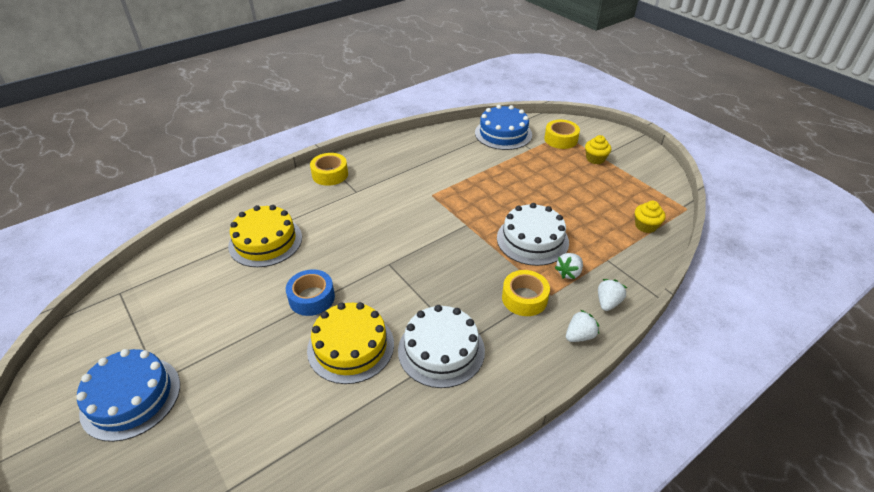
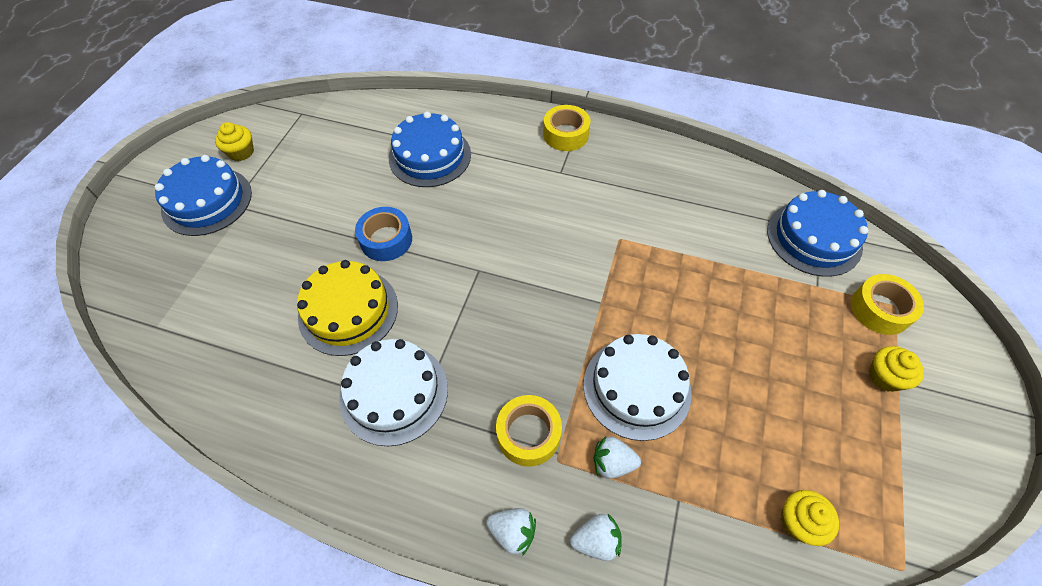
camera: 55 degrees right, 15 degrees up
(106, 350) = (241, 152): none -> yellow cupcake
(265, 241) = (430, 156): yellow cake -> blue cake

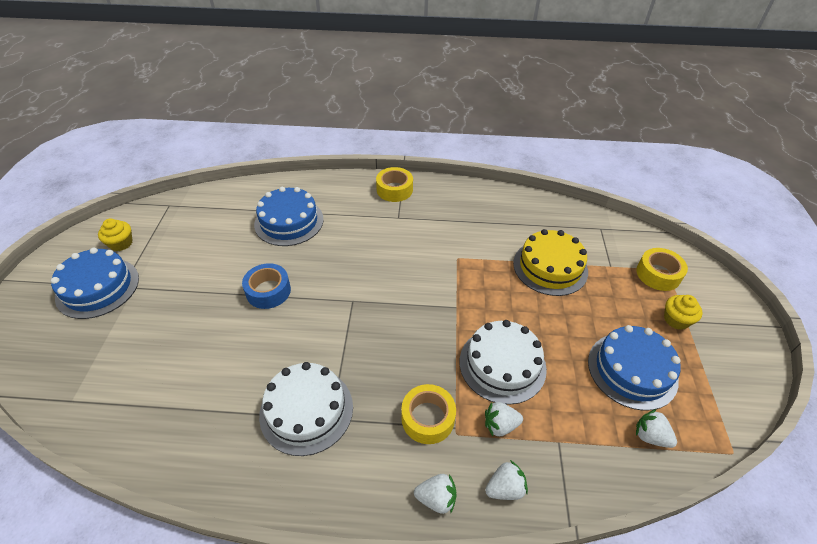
camera: 15 degrees left, 10 degrees down
(348, 311) = (249, 353): yellow cake -> yellow cake (550, 267)
(799, 522) = (650, 436): yellow cupcake -> white strawberry
(814, 238) = (598, 234): blue cake -> blue cake (632, 370)

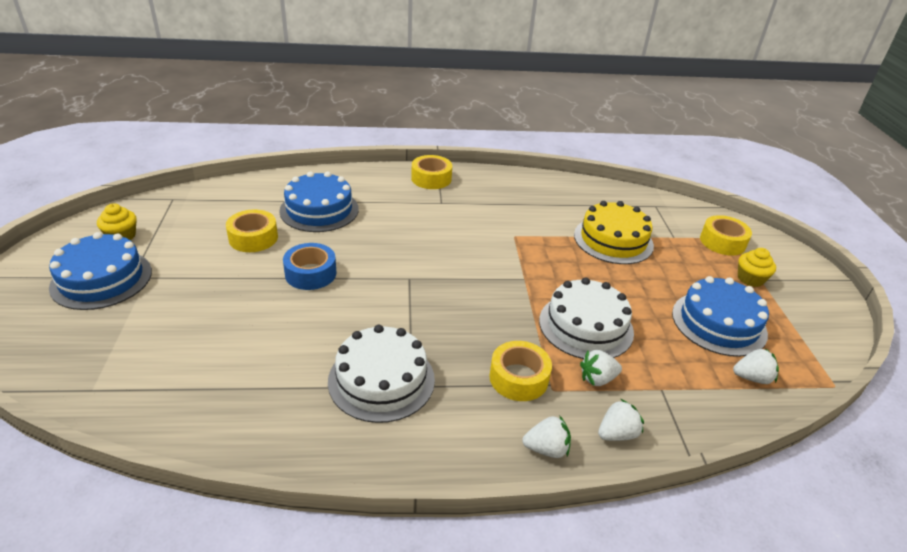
camera: 10 degrees left, 10 degrees down
(227, 250) = (253, 238): none -> yellow tape
(650, 436) = (752, 378): white strawberry -> white strawberry turned 150 degrees clockwise

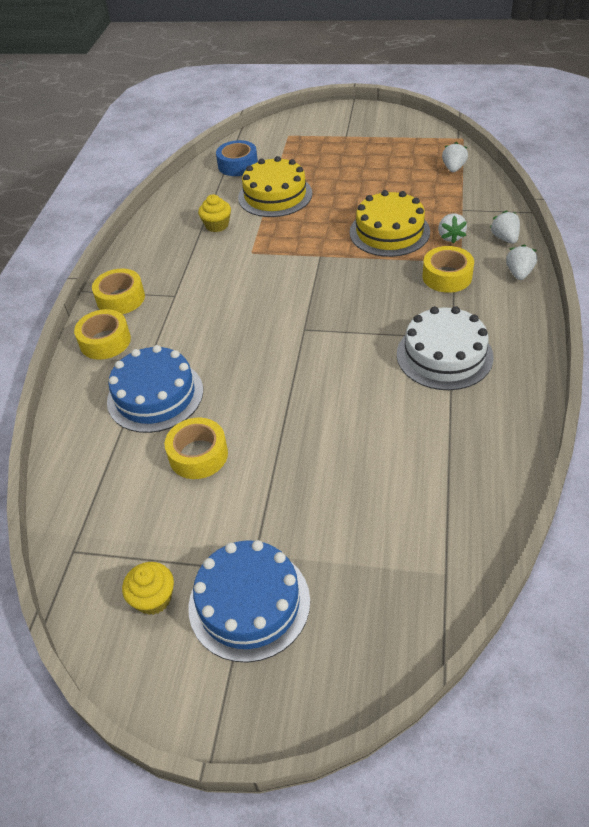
camera: 70 degrees left, 10 degrees up
(310, 273) = (281, 402): blue tape -> blue tape (238, 165)
(586, 326) = (389, 232): white cake -> yellow cake
(719, 323) = (394, 167): blue cake -> none
(722, 242) = (293, 140): yellow tape -> yellow tape (105, 341)
(750, 279) = (344, 140): yellow cupcake -> yellow cupcake (217, 225)

